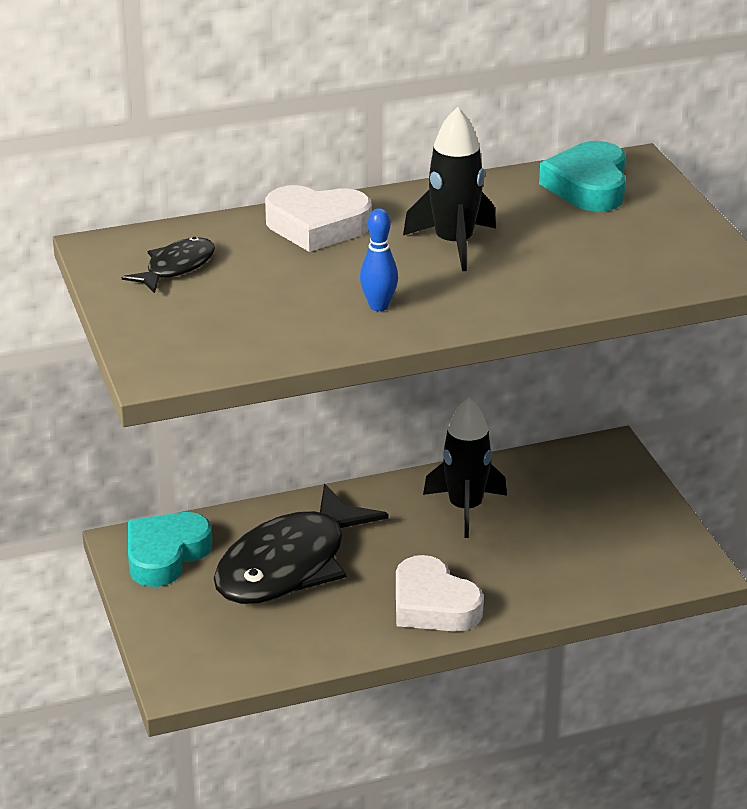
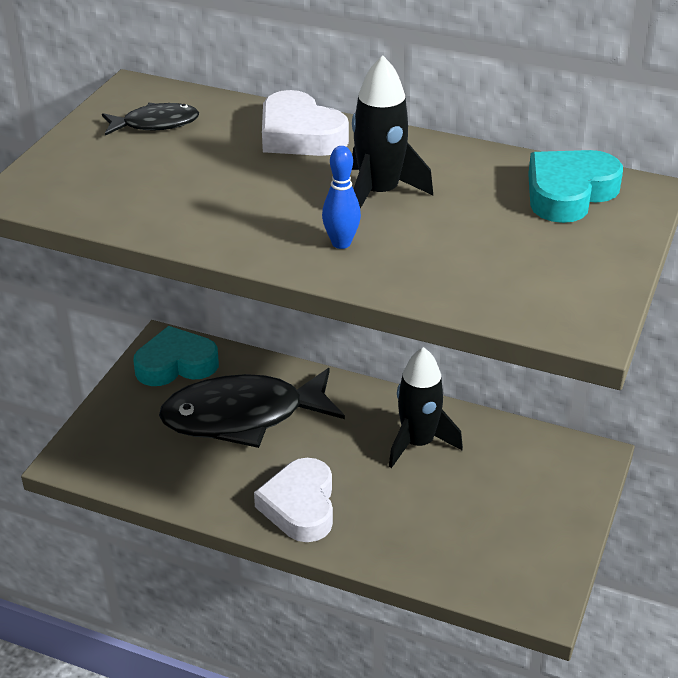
camera: 40 degrees right, 5 degrees up
(379, 306) = (242, 217): blue bowling pin -> blue bowling pin (341, 243)

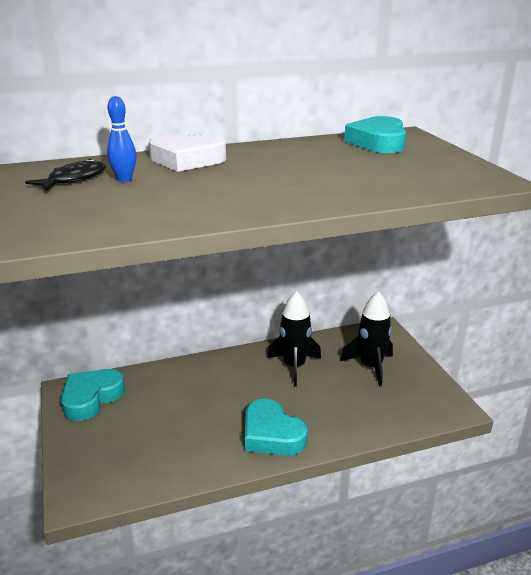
camera: 40 degrees left, 10 degrees down
(243, 416) = (174, 404): black fish -> none
(300, 506) = (271, 434): white heart -> turquoise heart
(341, 243) = (309, 191): blue bowling pin -> blue bowling pin (124, 179)
(379, 193) = (285, 168): black rocket -> black rocket (370, 367)

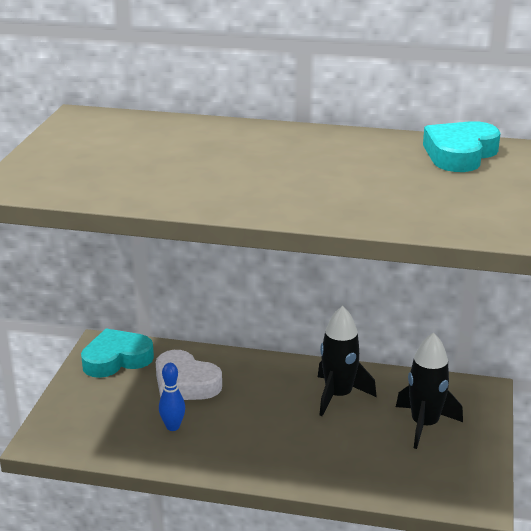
camera: 30 degrees right, 0 degrees up
(73, 179) = (107, 135): black fish -> none
(124, 179) = (148, 144): blue bowling pin -> blue bowling pin (173, 427)
(186, 159) = (230, 134): white heart -> white heart (185, 383)
(271, 434) = (253, 453): turquoise heart -> none

